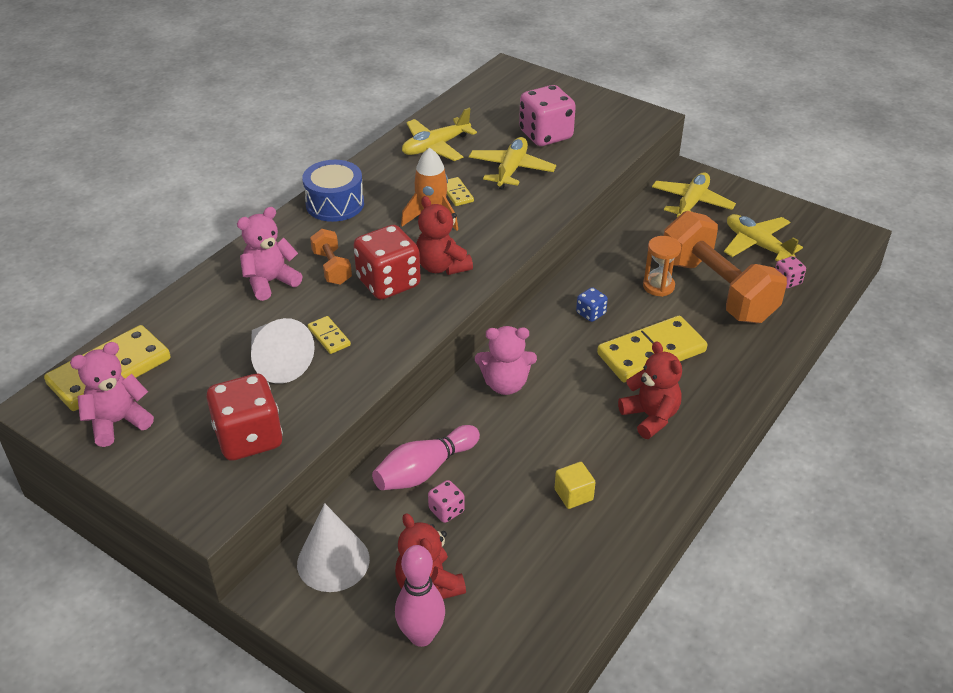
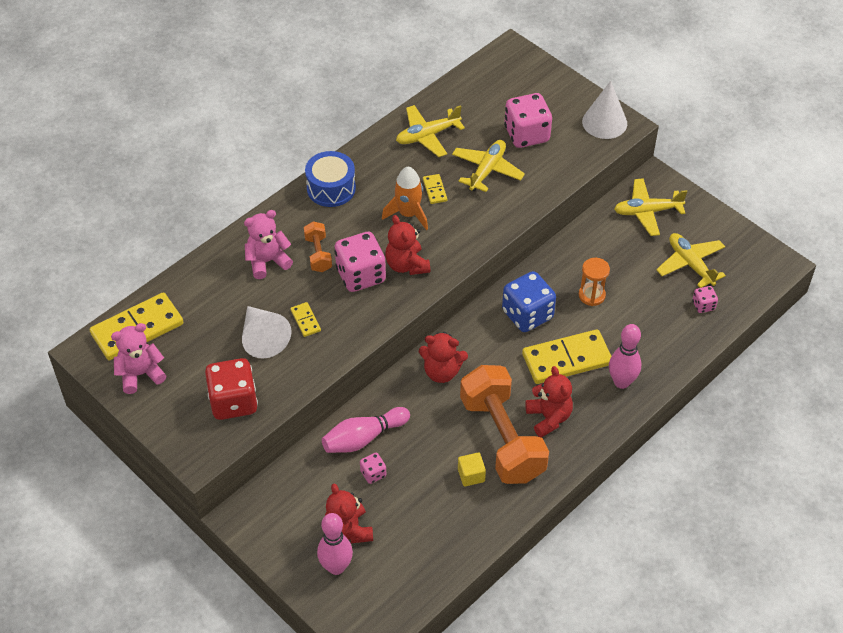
camera: 10 degrees right, 10 degrees up
(333, 561) = (284, 501): white cone -> white cone (604, 122)
(388, 283) = (360, 275): red dice -> pink dice
(505, 384) = (442, 371): pink teddy bear -> red teddy bear
(590, 313) = (527, 315): blue dice -> blue dice, size x2.09
(691, 203) = (647, 212): yellow plane -> yellow plane turned 135 degrees counterclockwise
(717, 290) = (640, 306): orange dumbbell -> orange dumbbell (502, 438)
(724, 368) = (621, 382): none -> pink bowling pin

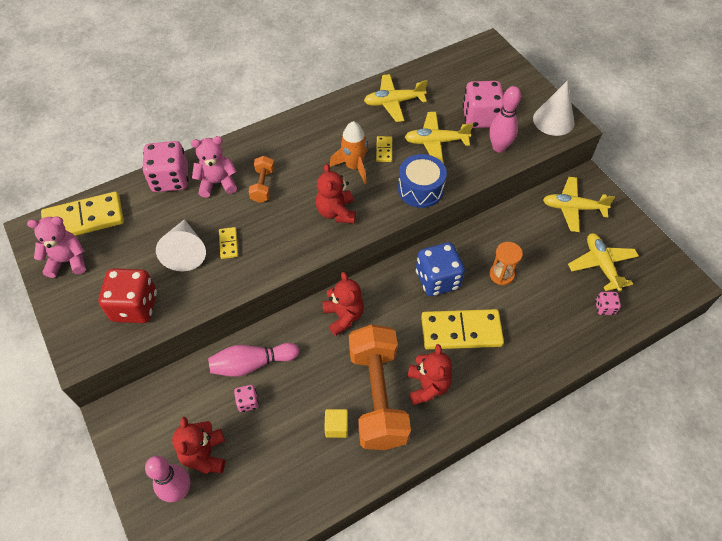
camera: 15 degrees right, 5 degrees up
(331, 188) = (296, 131): blue drum -> blue drum (420, 189)
(360, 275) = (292, 213): pink dice -> pink dice (170, 179)
(442, 371) = (343, 316): red teddy bear -> red teddy bear turned 135 degrees counterclockwise
(487, 170) = (436, 142): yellow plane -> yellow plane turned 135 degrees counterclockwise
(621, 382) = (507, 366): pink bowling pin -> pink bowling pin (499, 147)

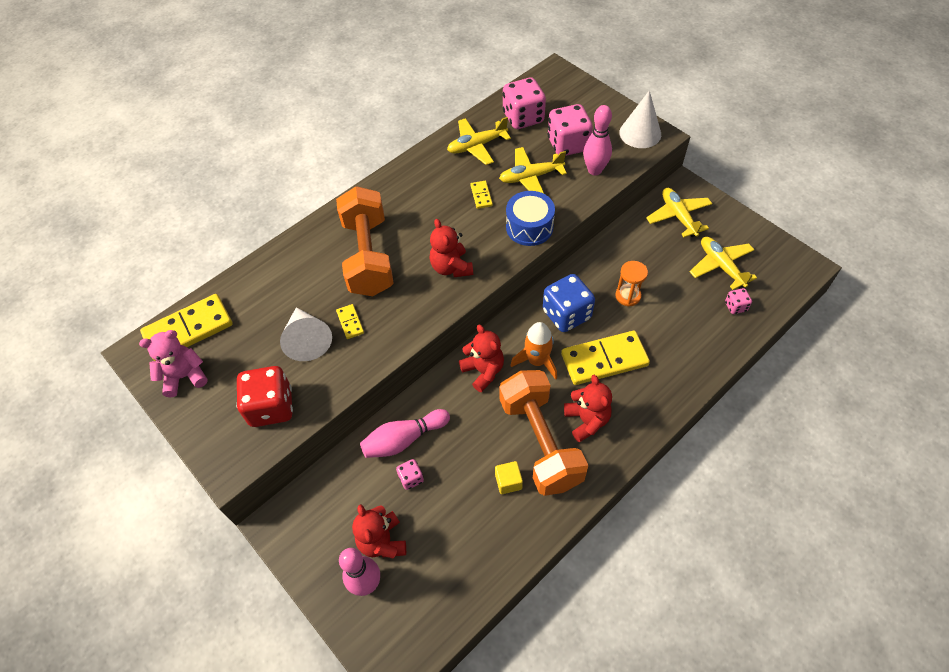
camera: 10 degrees left, 0 degrees up
(170, 179) = (268, 270): pink dice -> pink dice (523, 118)
(217, 183) = (320, 263): pink teddy bear -> none
(263, 186) = (368, 256): orange dumbbell -> orange dumbbell, size x2.20
(354, 166) = (455, 218): orange rocket -> orange rocket (537, 361)
(573, 208) = (678, 216): yellow plane -> yellow plane turned 75 degrees clockwise

